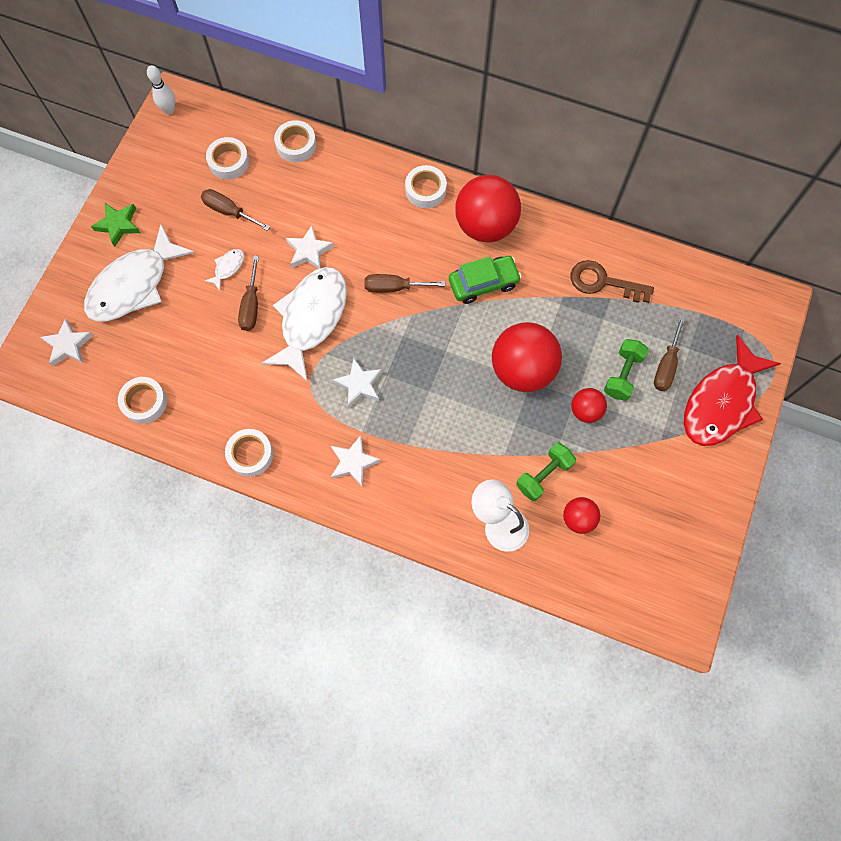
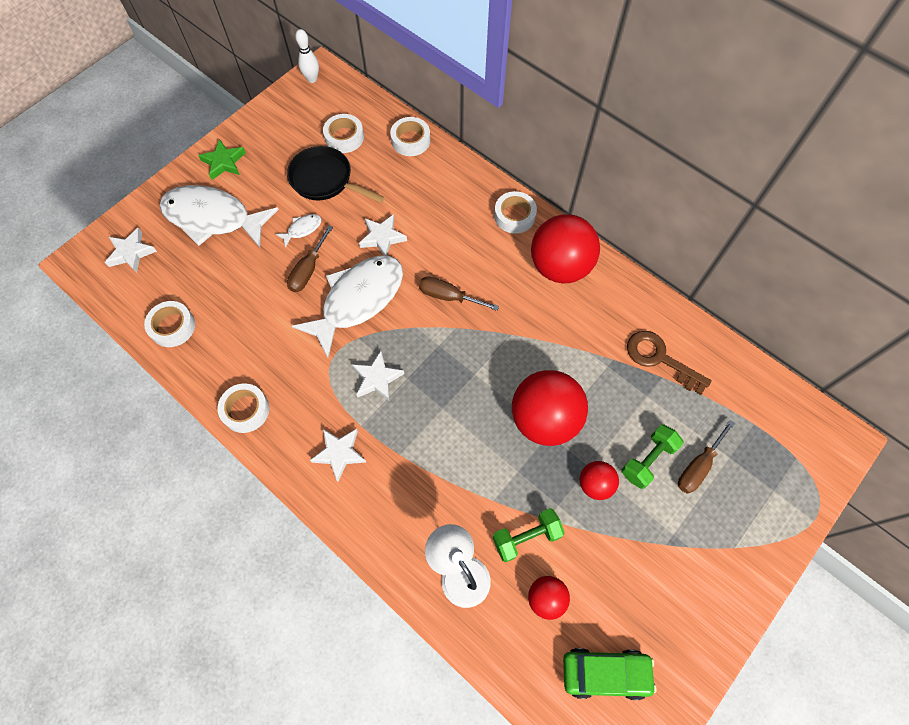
camera: 20 degrees right, 5 degrees down
(134, 285) = (213, 218): white fish -> white fish turned 45 degrees clockwise
(229, 211) = (325, 180): brown screwdriver -> black pan
(483, 283) = (537, 321): green car -> green car (605, 673)
(721, 402) = (747, 527): red fish -> none

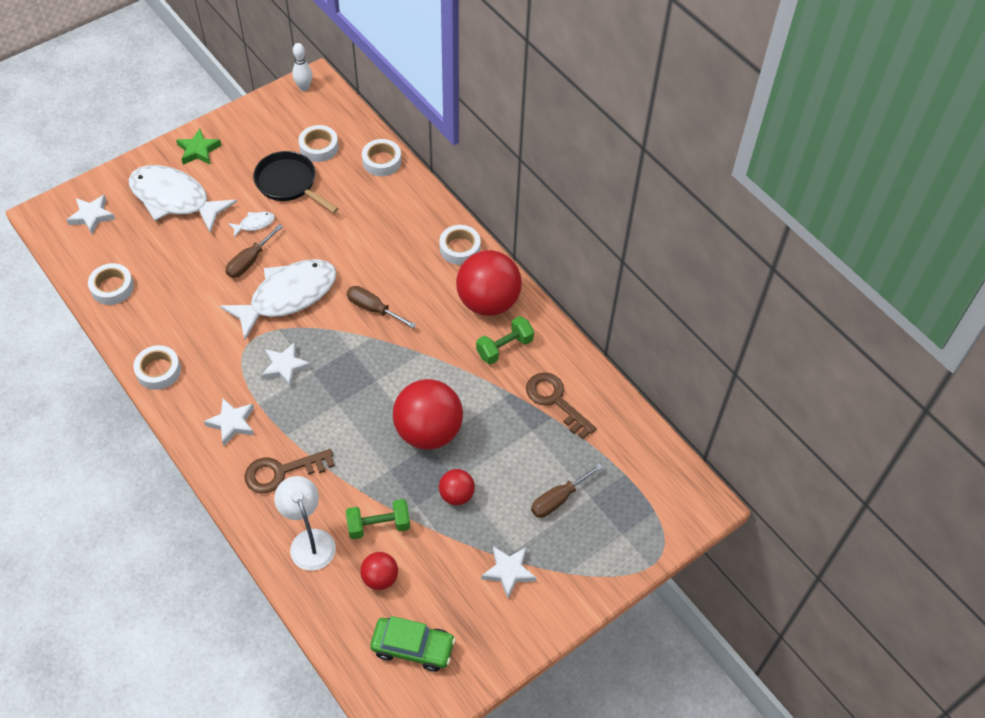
camera: 10 degrees right, 10 degrees down
(382, 237) = (327, 245): white star -> white star (508, 572)
(407, 498) = (281, 472): none -> brown key
(647, 460) = (513, 484): green dumbbell -> green dumbbell (504, 347)

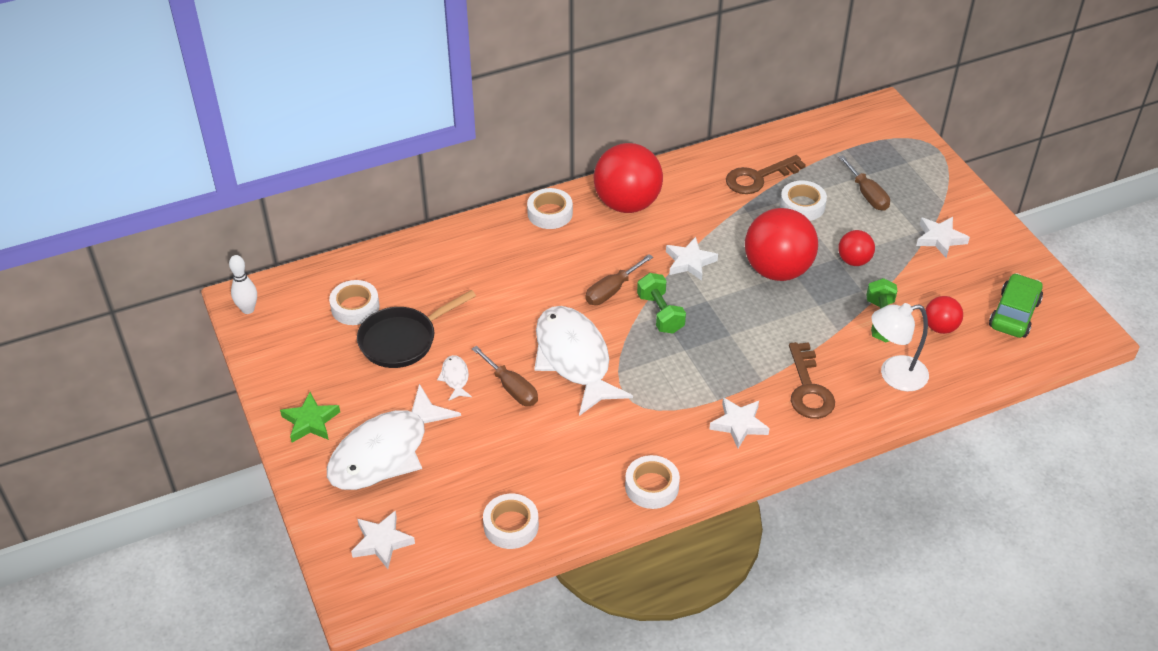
camera: 75 degrees left, 10 degrees down
(285, 367) = (672, 372): white star -> white star (689, 262)
(382, 161) = (400, 256): white tape -> white tape (802, 205)
(504, 347) = (687, 201): green dumbbell -> green dumbbell (660, 313)

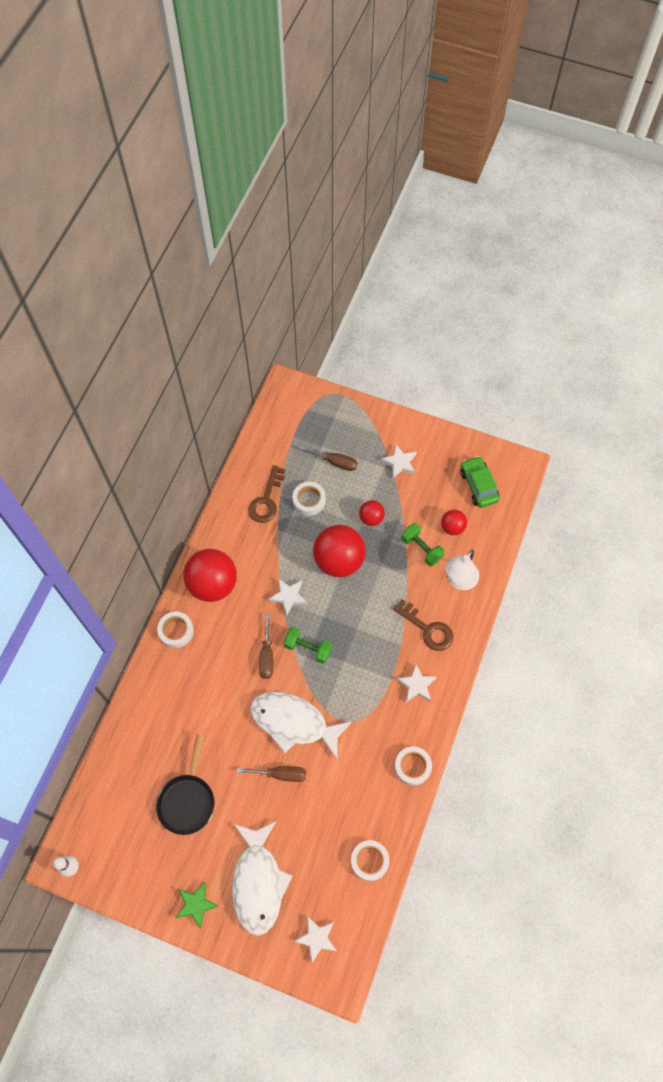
camera: 45 degrees left, 20 degrees up
(355, 307) = (135, 804): white tape -> none
(455, 378) = (244, 797): white fish -> none

